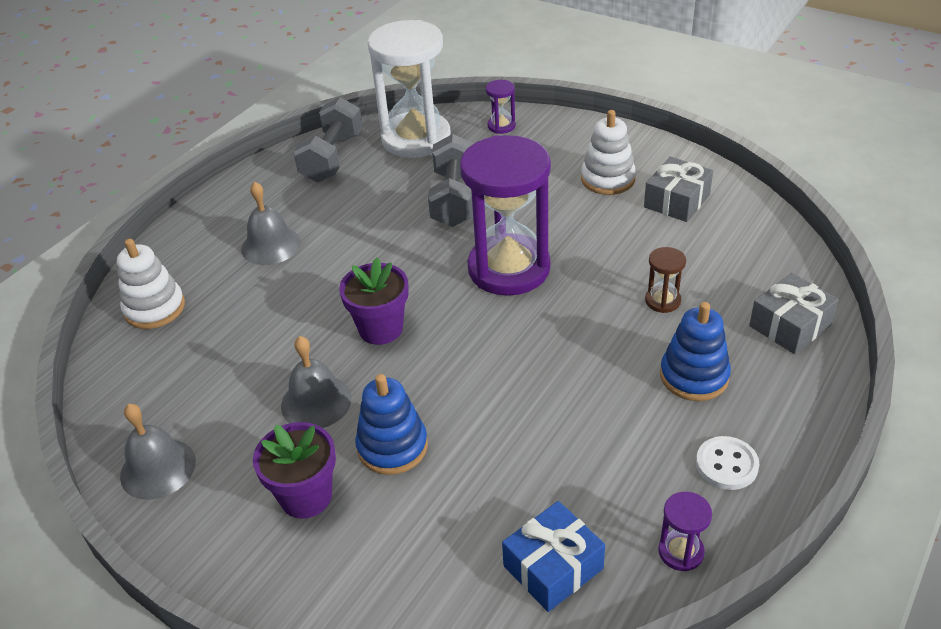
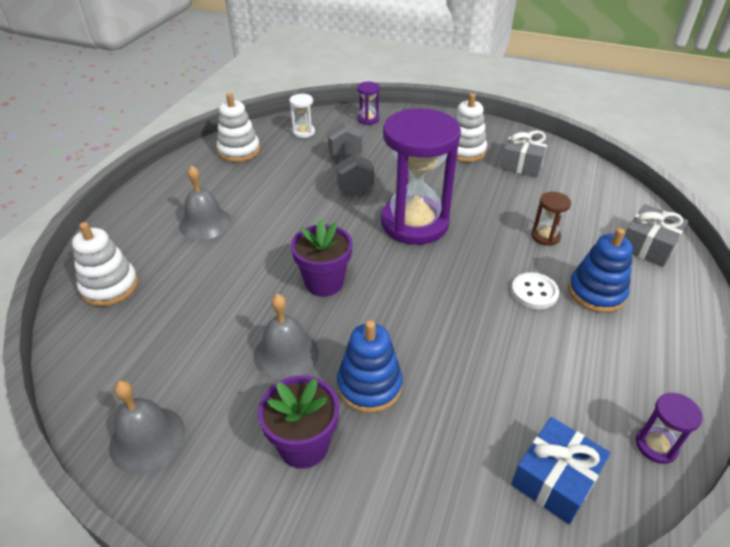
camera: 15 degrees left, 0 degrees up
(332, 158) = (239, 151): grey dumbbell -> white stacking toy
(416, 138) = (303, 132): white hourglass -> white hourglass, size x0.41
(726, 464) = (656, 362): white button -> white button (534, 292)

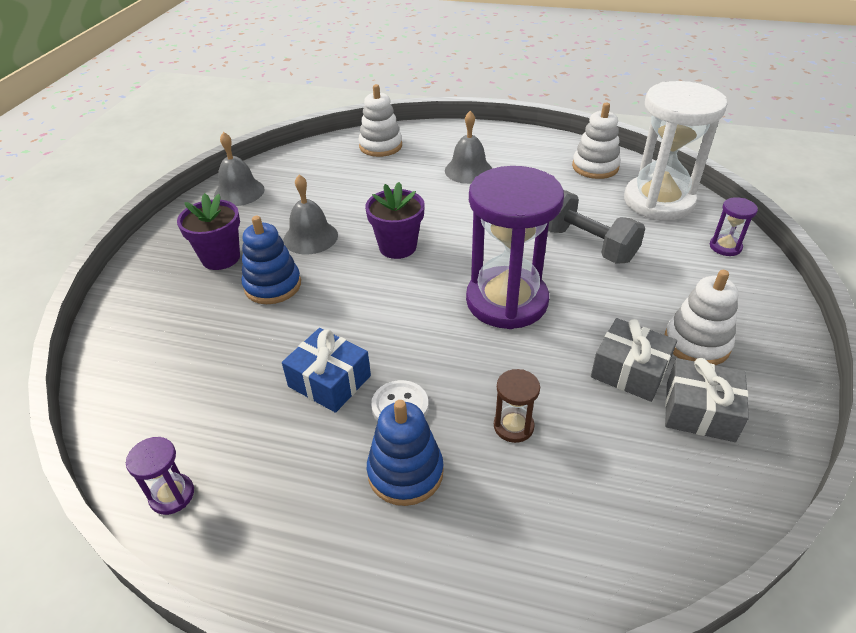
camera: 85 degrees right, 0 degrees up
(303, 132) = (658, 201): white hourglass -> white hourglass, size x2.45
(350, 174) = (586, 244): grey dumbbell -> grey dumbbell turned 60 degrees clockwise
(555, 478) = (157, 405): blue gift -> blue gift (329, 381)
(648, 245) = (525, 562): grey gift -> grey gift (629, 371)

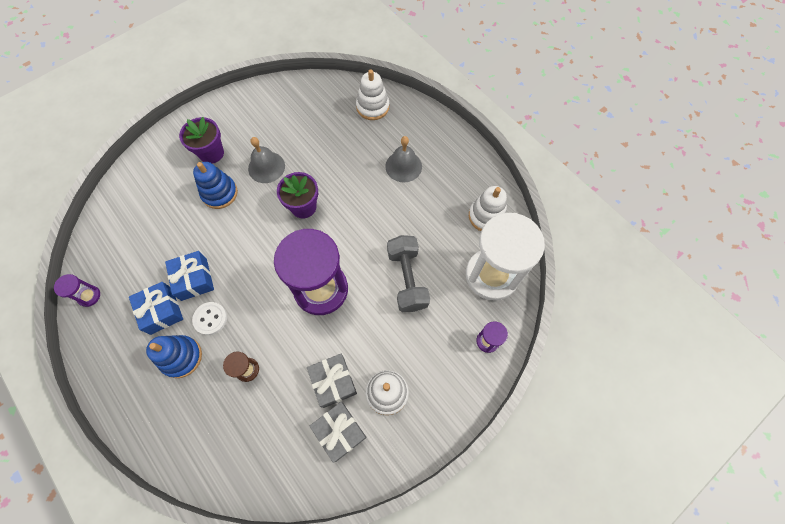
camera: 35 degrees right, 25 degrees up
(239, 192) = (260, 101): grey bell -> none
(317, 441) = (161, 311): none -> blue gift

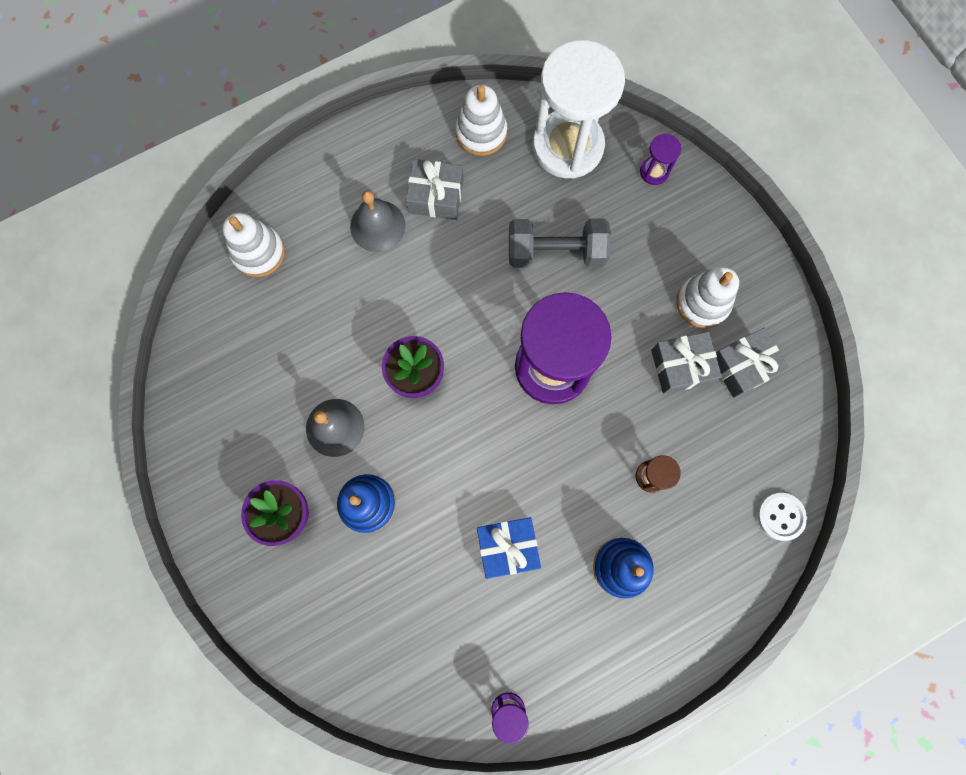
camera: 80 degrees left, 10 degrees up
(161, 311) = (549, 596): blue gift -> none
(210, 319) = (572, 524): white button -> white button (780, 516)
(432, 196) = (436, 196): none -> grey gift

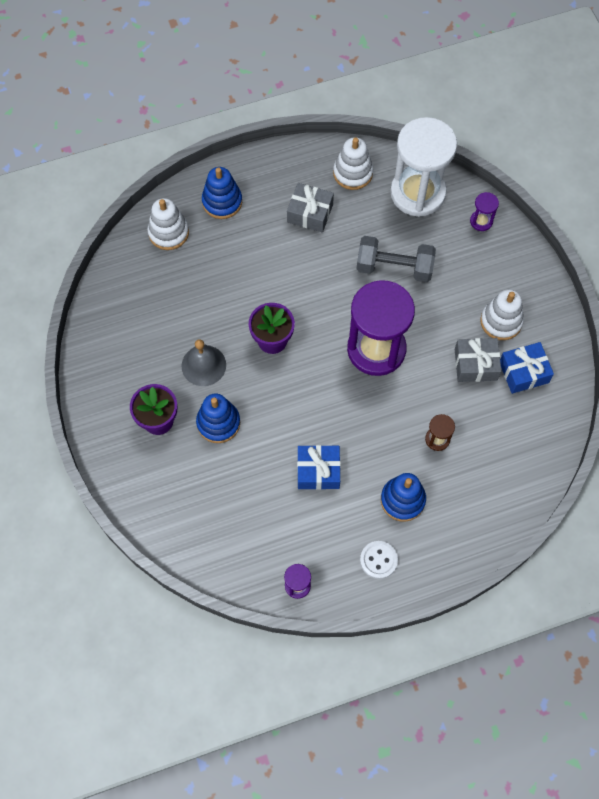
camera: 10 degrees right, 10 degrees down
(320, 199) = (222, 202): none -> blue stacking toy
(377, 226) = (261, 227): grey bell -> none
(743, 366) = (523, 372): grey gift -> blue gift
(780, 516) = (532, 484): white button -> white button (378, 560)

